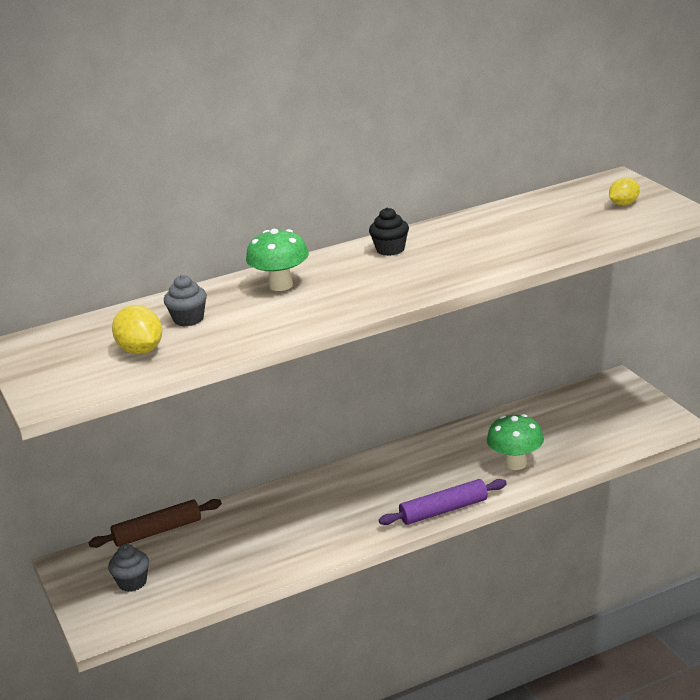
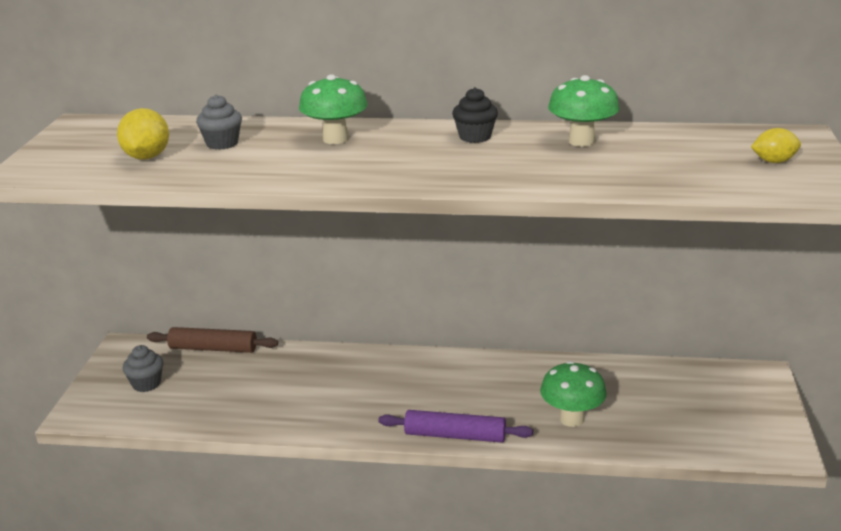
camera: 30 degrees right, 0 degrees up
(475, 229) = (582, 141): none -> green mushroom

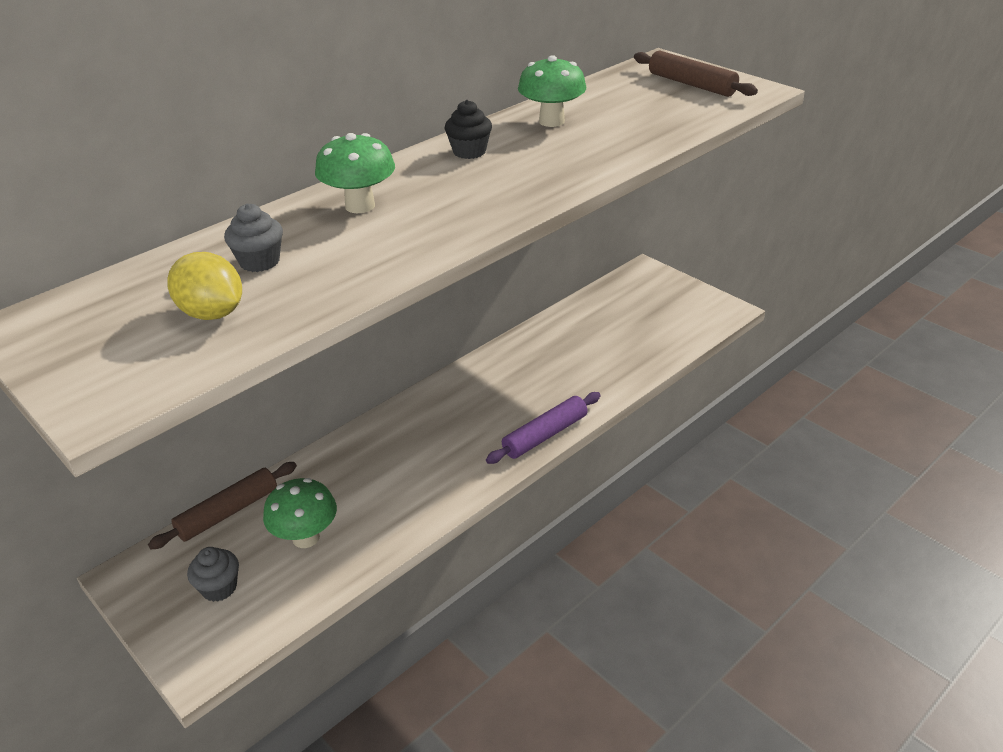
camera: 50 degrees left, 10 degrees up
(571, 419) = (593, 370): green mushroom -> green mushroom (306, 537)
(774, 161) = (691, 84): yellow lemon -> brown rolling pin

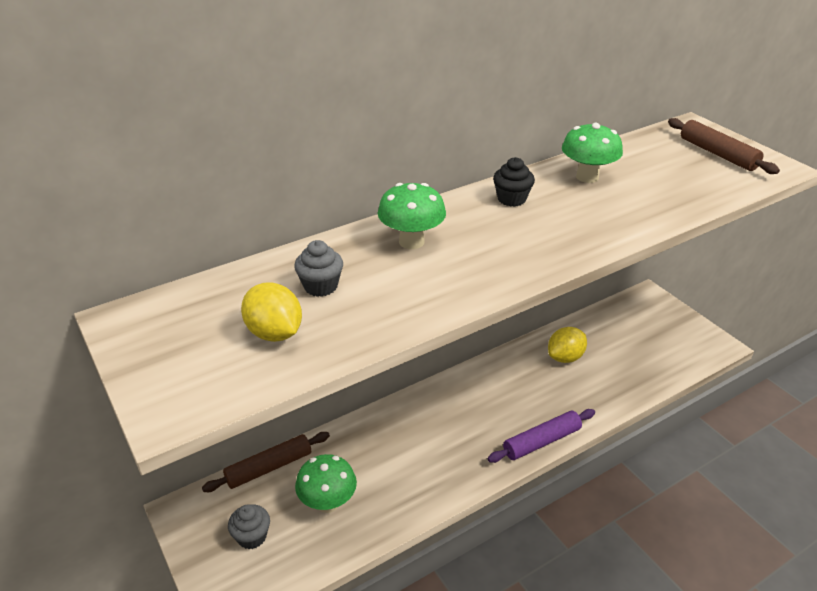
camera: 10 degrees right, 0 degrees up
(559, 346) = (565, 357): none -> yellow lemon

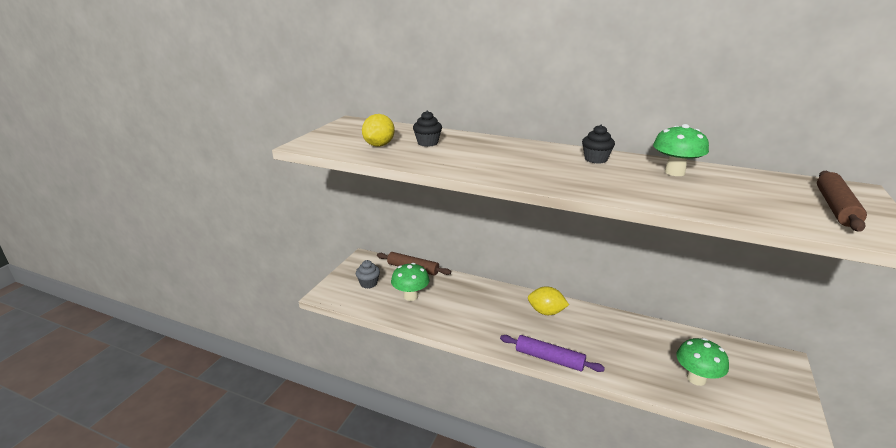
camera: 55 degrees right, 10 degrees down
(320, 286) = (427, 143): grey cupcake -> black cupcake
(411, 242) = (500, 149): green mushroom -> green mushroom (696, 378)
(565, 357) = (642, 340): yellow lemon -> yellow lemon (546, 312)

